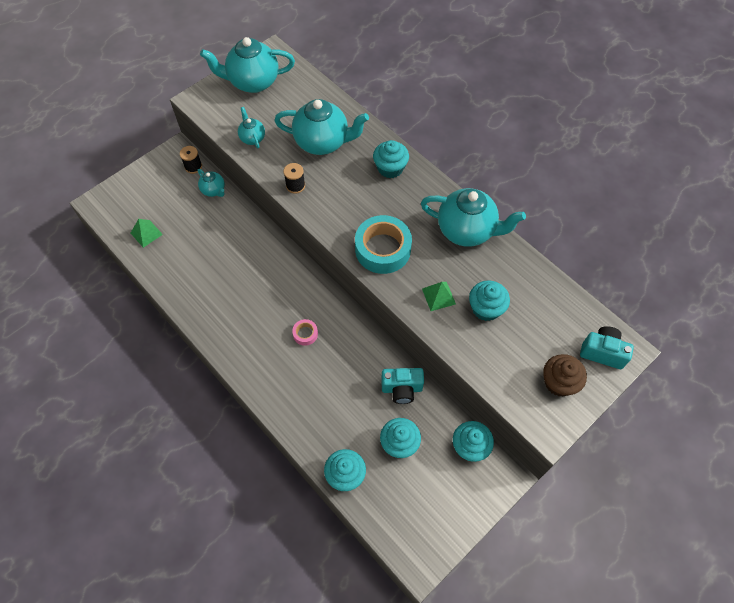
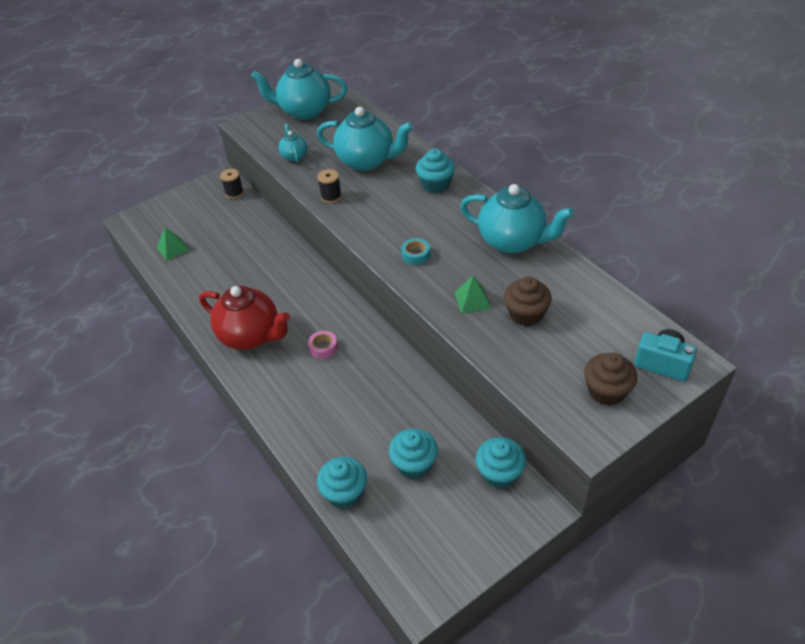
camera: 10 degrees right, 15 degrees down
(213, 190) = (251, 214): turquoise teapot -> none
(238, 325) = (251, 336): none -> red teapot
(382, 249) = (415, 255): turquoise tape -> turquoise tape, size x0.46
(402, 389) = (425, 408): turquoise camera -> none
(486, 308) = (526, 314): turquoise cupcake -> brown cupcake

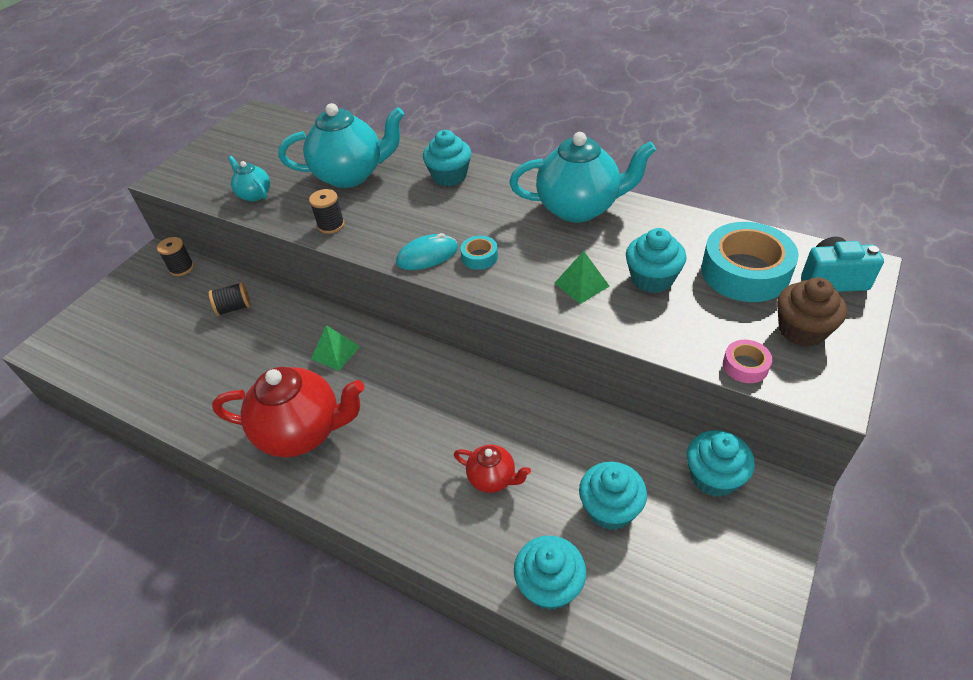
camera: 25 degrees left, 0 degrees up
(172, 248) = (129, 360): green pyramid -> green pyramid (335, 352)
(253, 234) = (234, 308): none -> black spool
(304, 111) = (237, 144): turquoise teapot -> none
(323, 347) = (407, 411): pink tape -> pink tape (745, 366)
(351, 413) = (492, 478): none -> red teapot
(381, 241) = (427, 255): none -> turquoise mouse
(526, 314) = (652, 279): brown cupcake -> turquoise cupcake
(599, 333) = (745, 272): none -> turquoise tape

